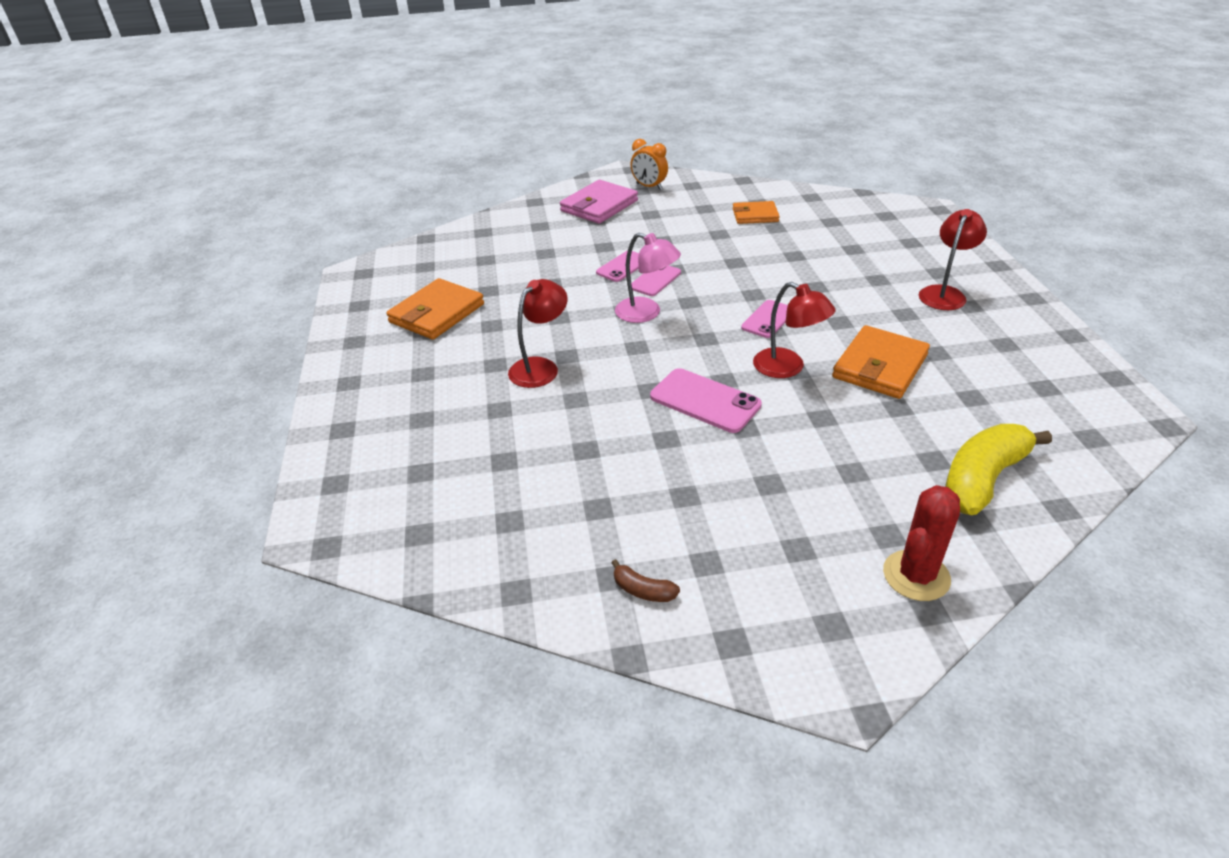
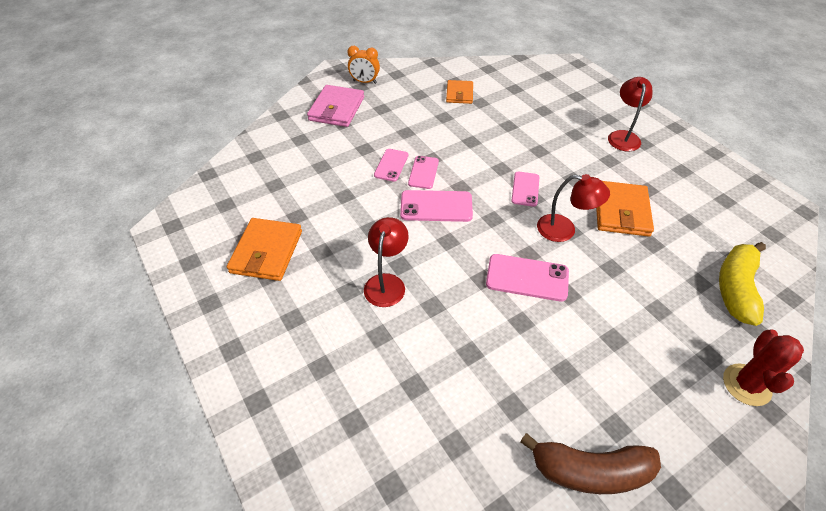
camera: 25 degrees left, 10 degrees up
(643, 590) = (590, 471): brown banana -> brown banana, size x2.24
(646, 313) = (436, 206): pink lamp -> pink phone
(755, 215) = (459, 94): orange wallet -> orange wallet turned 60 degrees counterclockwise

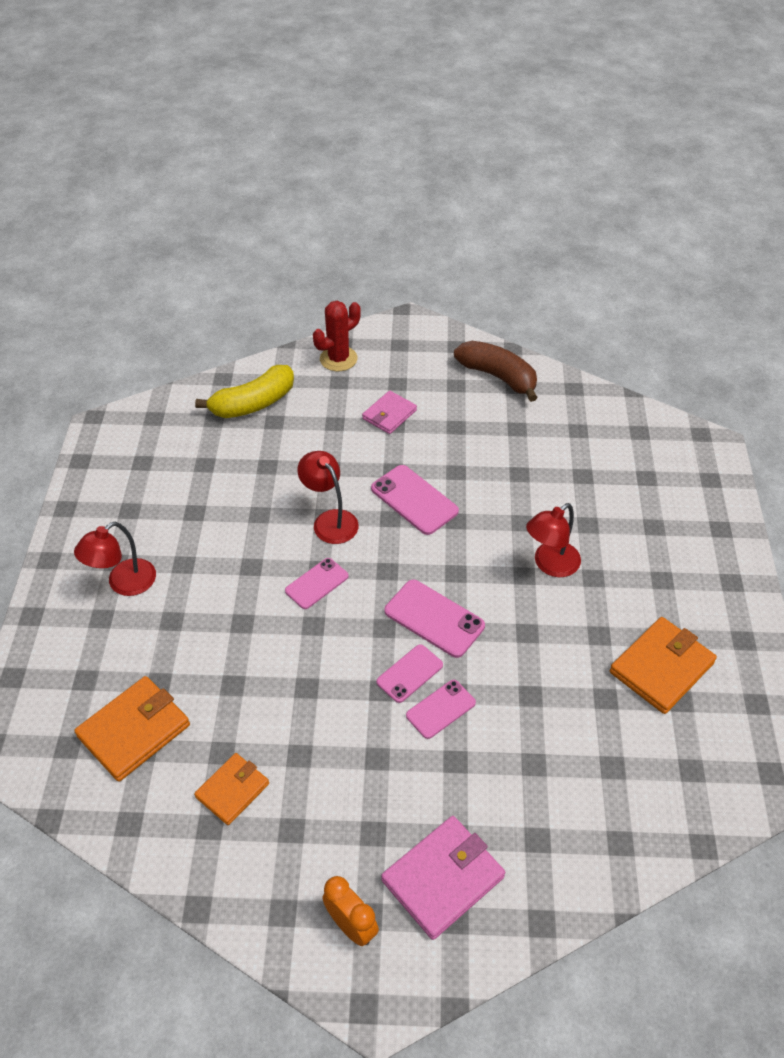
camera: 145 degrees left, 0 degrees up
(621, 211) = (252, 507): orange wallet -> orange wallet (134, 730)
(630, 347) = (389, 414): none -> pink wallet

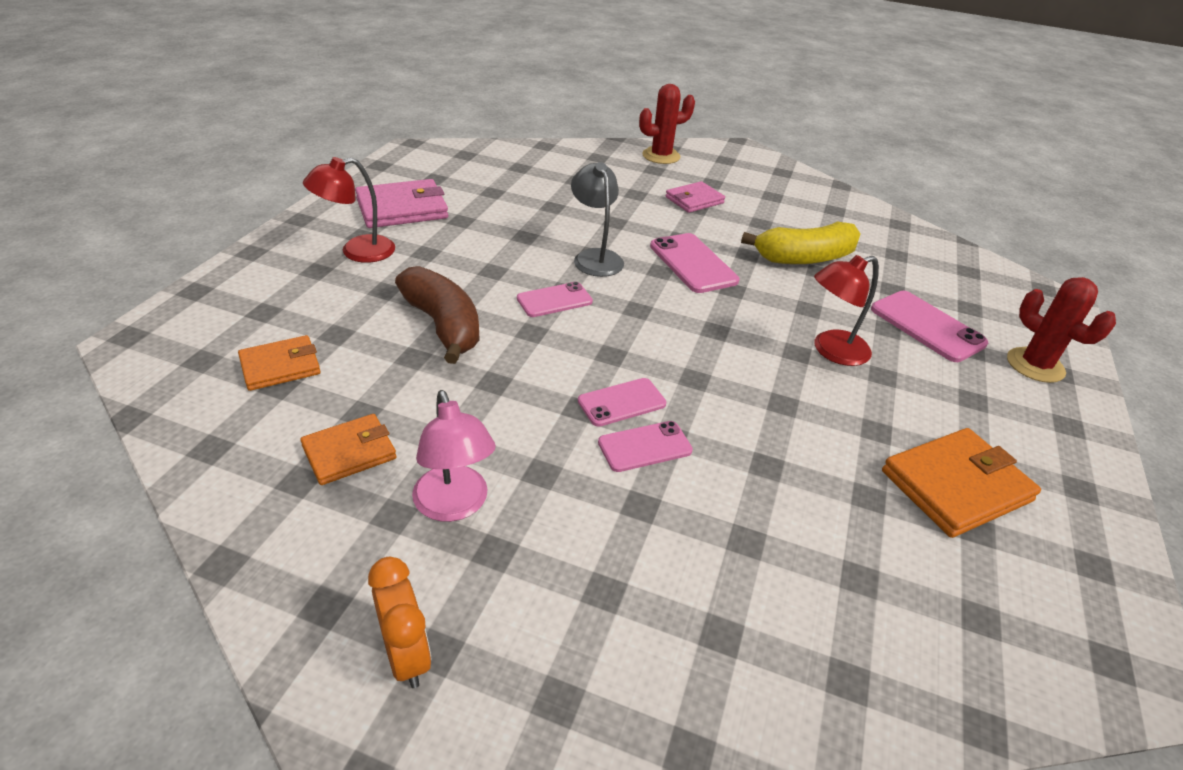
camera: 15 degrees right, 10 degrees down
(134, 730) = (280, 366): orange wallet -> orange wallet, size x0.64
(253, 403) = (563, 165): yellow banana -> yellow banana (804, 258)
(329, 807) = (454, 506): none -> pink lamp
(330, 520) = (595, 257): red lamp -> grey lamp
(434, 618) = (673, 361): pink phone -> pink phone (927, 326)
(443, 878) = (564, 638): pink wallet -> pink wallet (402, 208)
(498, 377) = (819, 199): brown banana -> brown banana (443, 325)
(702, 527) = (1035, 365): none -> red cactus

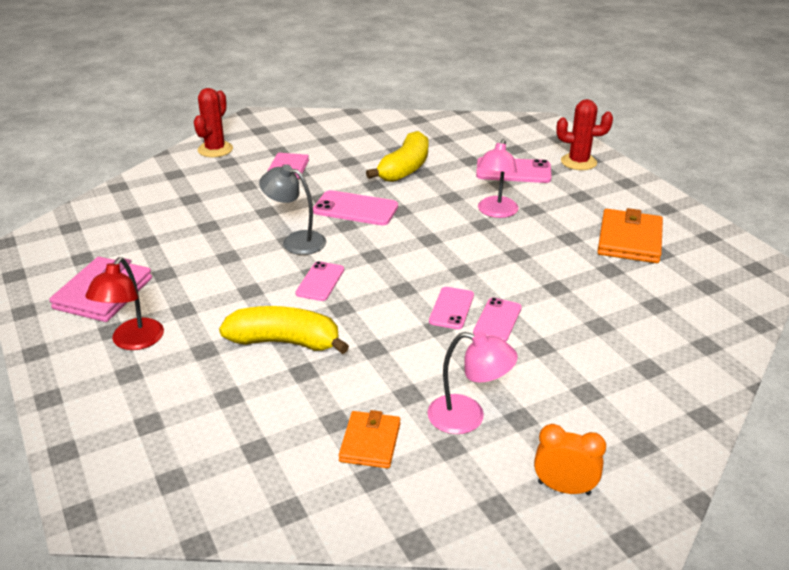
camera: 45 degrees left, 5 degrees down
(280, 366) = (234, 439): orange wallet -> none
(443, 325) = (285, 342): brown banana -> yellow banana
(831, 351) = (495, 212): red lamp -> pink lamp

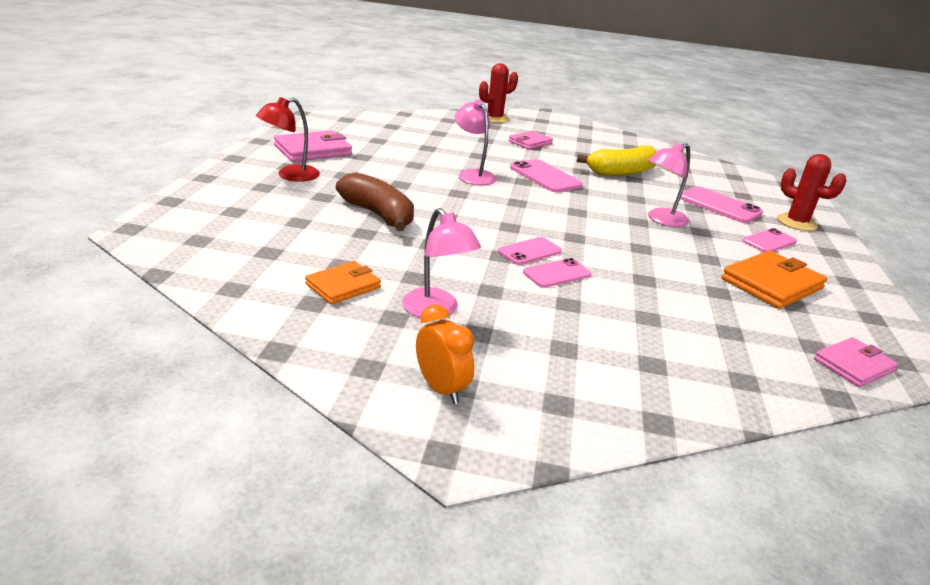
camera: 35 degrees right, 5 degrees down
(285, 342) = (378, 215): yellow banana -> brown banana
(296, 241) = (473, 175): grey lamp -> pink lamp
(320, 281) = (454, 199): pink phone -> pink phone (769, 241)
(741, 289) = (853, 365): none -> pink wallet

